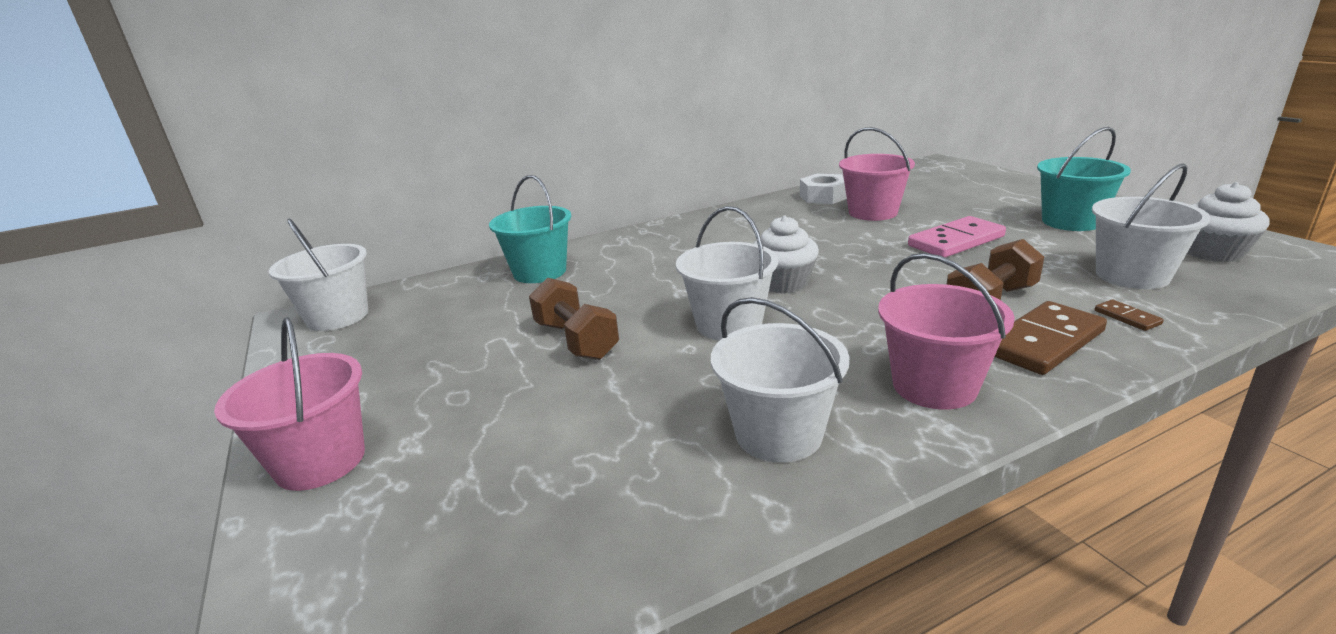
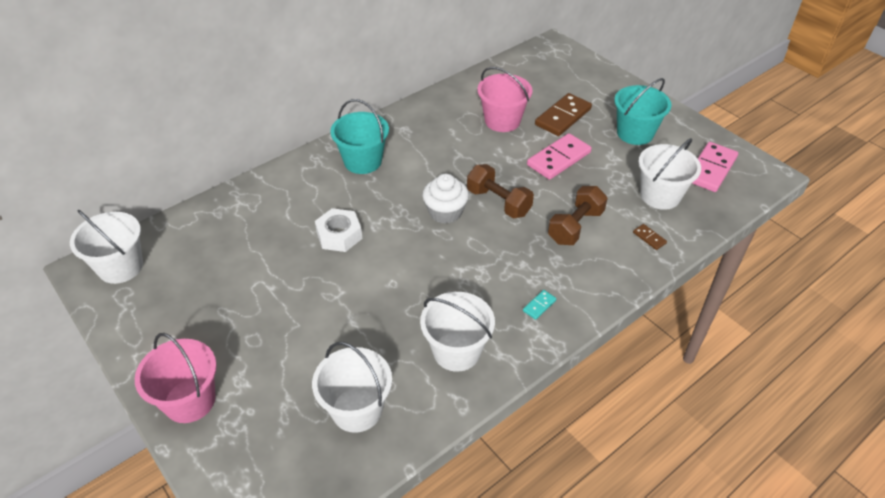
camera: 15 degrees left, 20 degrees up
(539, 272) = (261, 205): turquoise bucket -> turquoise bucket (363, 161)
(576, 340) = (315, 281): brown dumbbell -> brown dumbbell (498, 202)
(729, 325) = (414, 258): white bucket -> white bucket (357, 409)
(824, 196) = (465, 97): white nut -> white nut (339, 235)
(934, 386) = (539, 306): pink bucket -> turquoise domino
(1044, 342) = (601, 264): brown domino -> brown domino (563, 117)
(1213, 253) = (711, 169): white cupcake -> pink domino

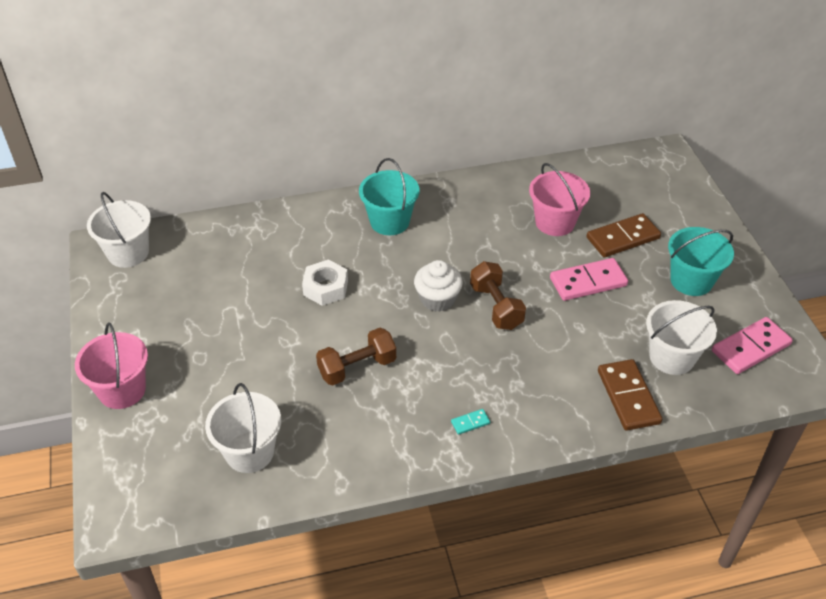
camera: 25 degrees right, 0 degrees up
(456, 351) = (366, 435): white bucket -> none
(575, 226) = (558, 358): brown dumbbell -> brown dumbbell (357, 367)
(649, 238) = (628, 397): brown domino -> brown domino, size x2.23

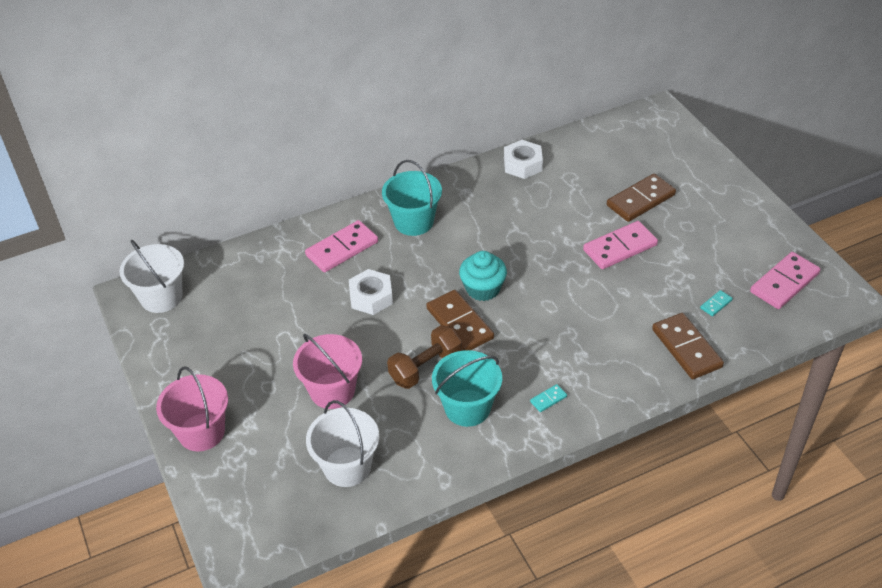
camera: 10 degrees left, 0 degrees up
(312, 236) = (342, 249): none -> pink domino
(404, 329) = (459, 323): none -> brown domino
(437, 299) = (483, 289): white cupcake -> turquoise cupcake
(496, 307) = (540, 286): brown dumbbell -> none
(513, 183) = (522, 164): none -> white nut
(555, 222) = (573, 196): pink bucket -> pink bucket (332, 391)
(671, 357) = (716, 304): white bucket -> turquoise domino
(691, 280) = (714, 230): turquoise bucket -> turquoise bucket (467, 408)

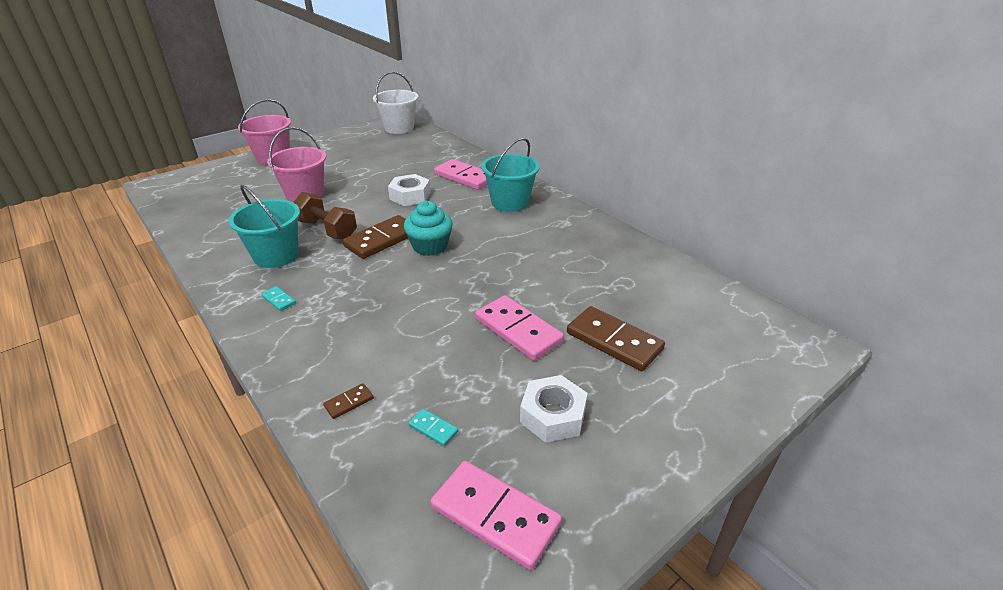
camera: 75 degrees right, 10 degrees down
(347, 466) = (225, 210): white bucket -> none
(522, 164) = (626, 249): white nut -> white nut (553, 415)
(686, 348) = (349, 402): brown domino -> brown domino, size x0.45

